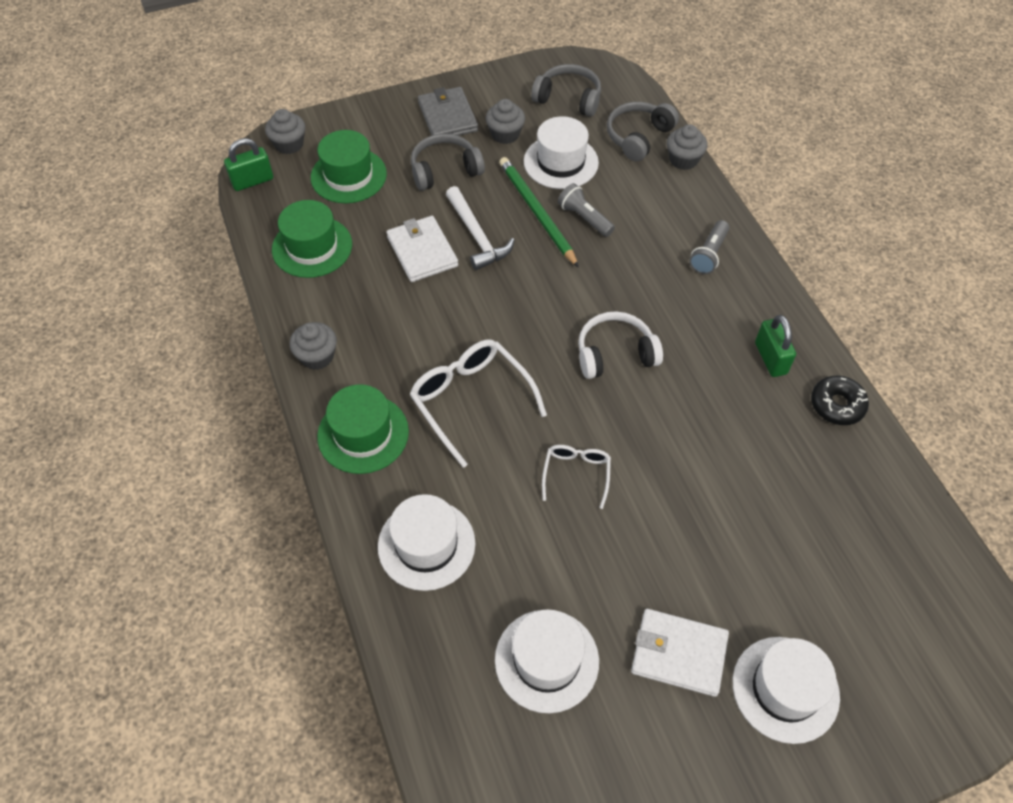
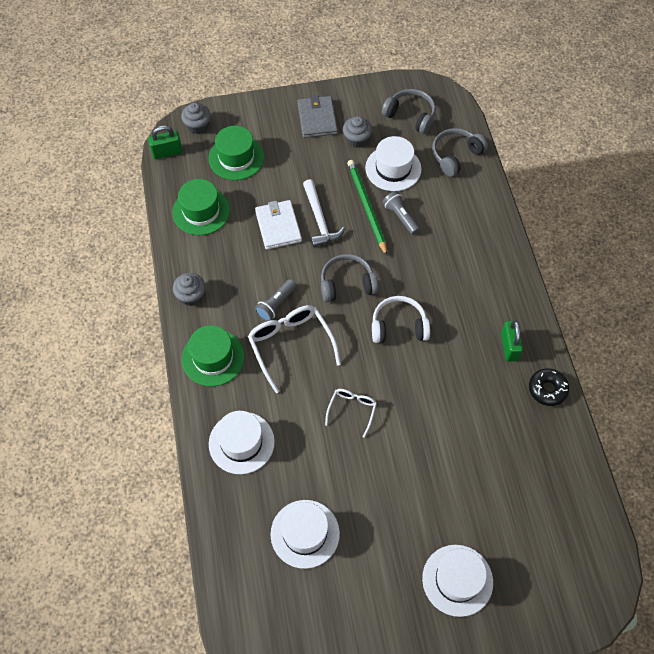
camera: 10 degrees right, 5 degrees up
(445, 170) = (306, 163): grey headphones -> grey headphones (347, 284)
(678, 654) = (392, 544): white wallet -> none
(683, 160) = (485, 179): grey cupcake -> none
(709, 254) = (485, 259): grey flashlight -> grey flashlight (276, 304)

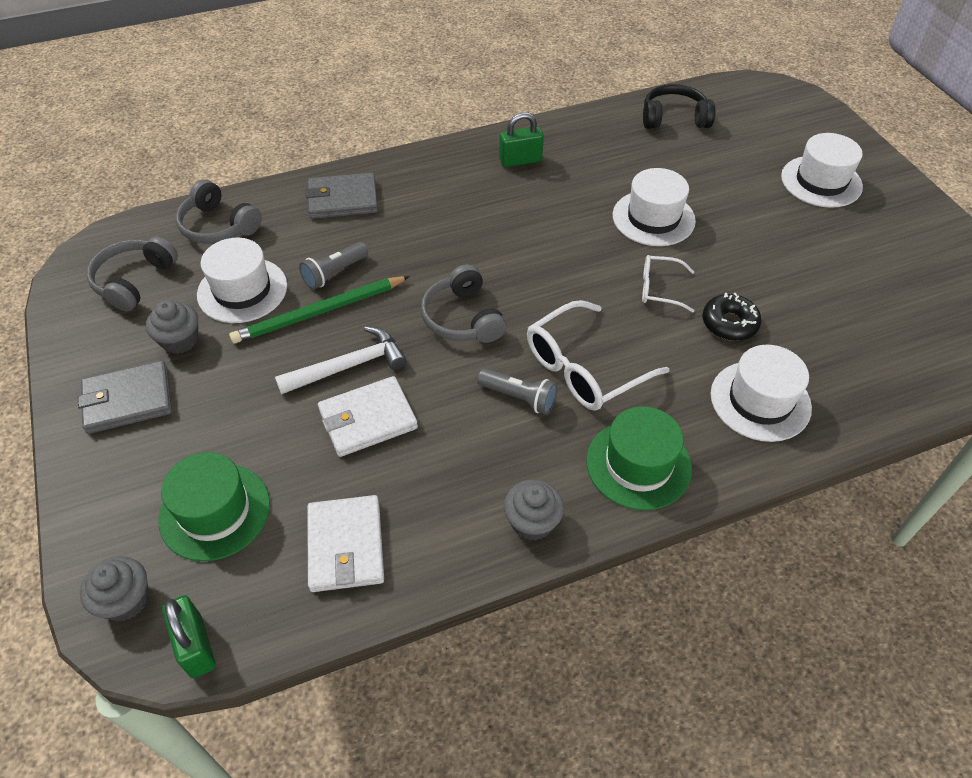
camera: 100 degrees left, 10 degrees down
(201, 211) = (346, 546): green hat -> white wallet
(305, 533) = (847, 312): white hat -> white hat (653, 218)
(398, 326) = (519, 257): white headphones -> none
(475, 225) = (342, 199): none -> grey wallet
(547, 389) = (566, 130): black donut -> black donut (729, 323)
(559, 483) = (674, 118): none -> black headphones

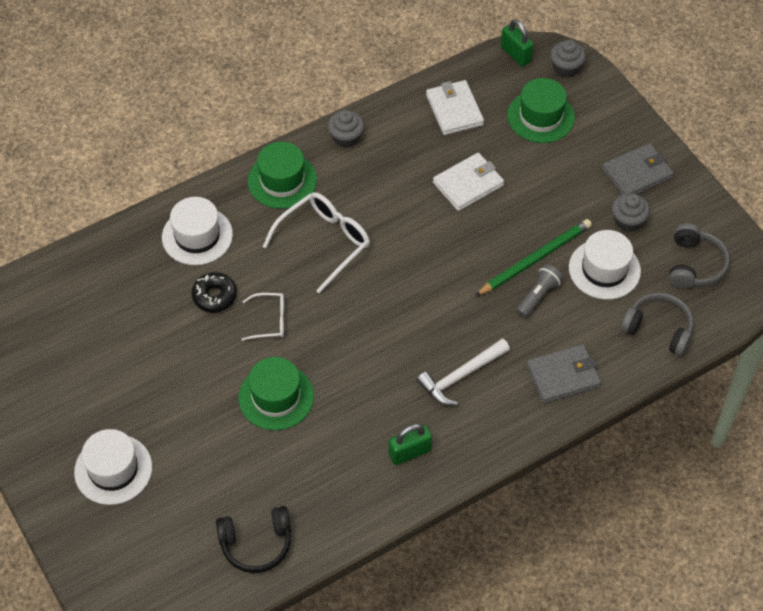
camera: 170 degrees right, 5 degrees up
(348, 366) = (496, 219): white hammer -> white hammer (461, 376)
(463, 318) = (423, 270): grey headphones -> none
(519, 397) = (368, 214): grey flashlight -> none
(653, 218) = (276, 397): white hat -> green hat

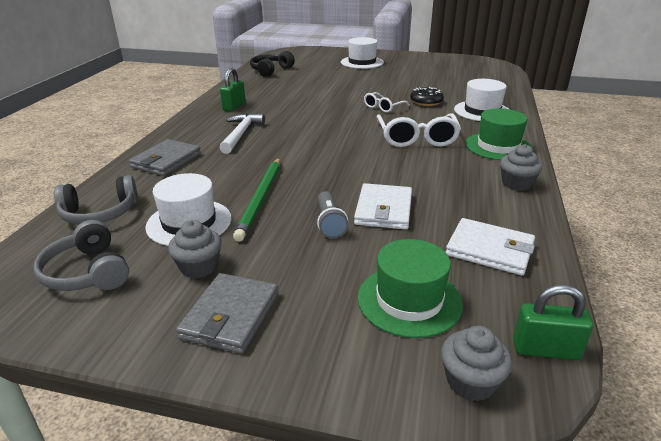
camera: 135 degrees right, 25 degrees down
(276, 397) = (332, 94): green hat -> none
(538, 296) = (232, 183): grey flashlight -> grey flashlight (329, 223)

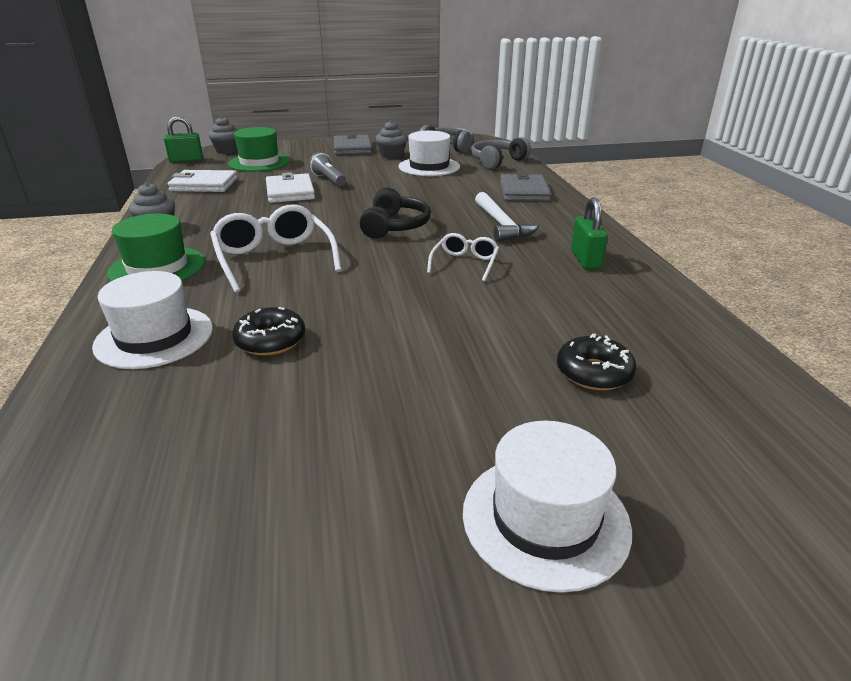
camera: 155 degrees right, 0 degrees up
(260, 199) = (397, 183): green pencil -> none
(271, 70) = (716, 379): black headphones -> black headphones (394, 226)
(307, 77) = (594, 373): none -> black donut
(383, 107) = (349, 307): white glasses -> white glasses (465, 263)

